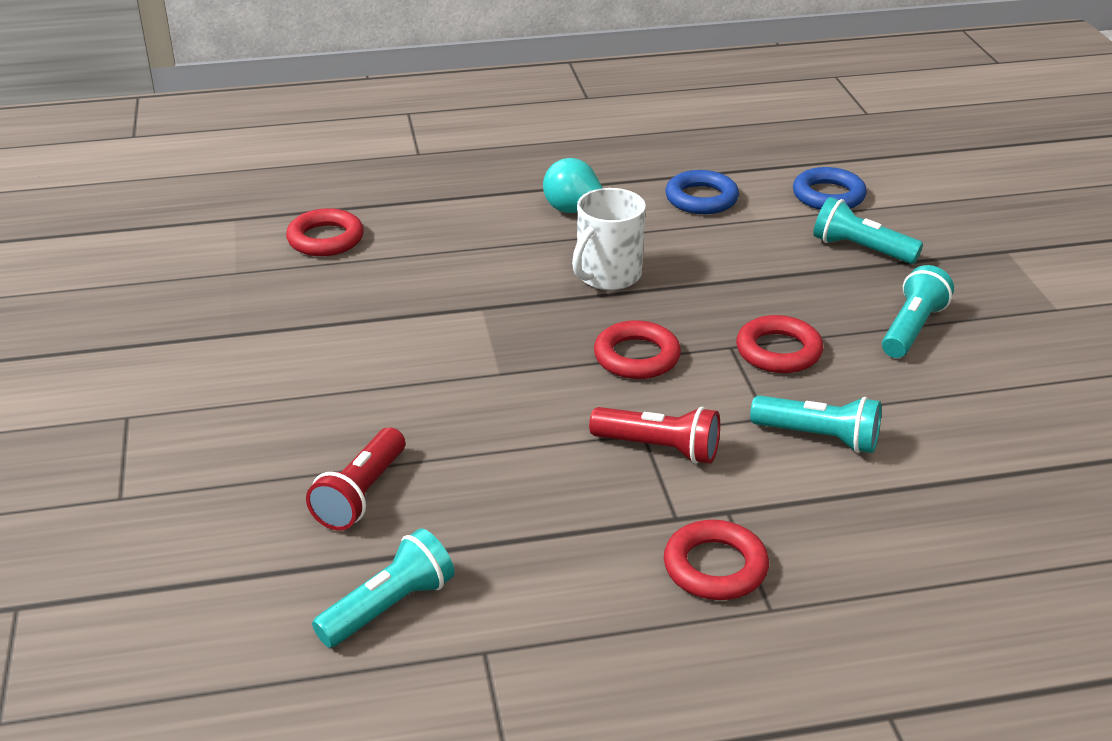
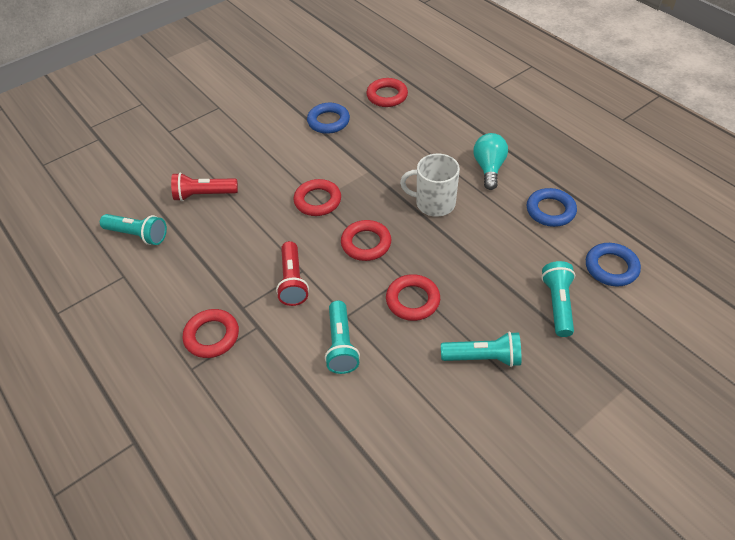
camera: 65 degrees right, 15 degrees up
(320, 309) = (328, 121): none -> blue ring
(501, 374) = (317, 201): none -> red ring

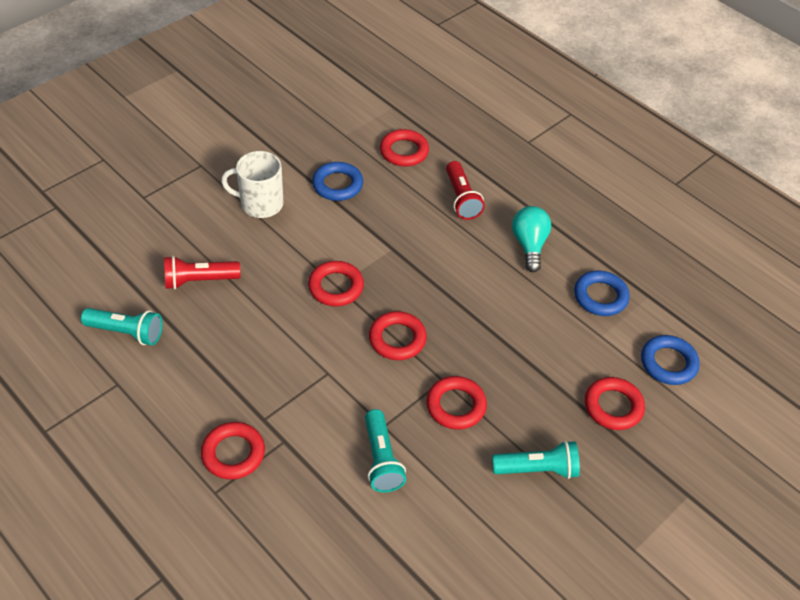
camera: 10 degrees left, 0 degrees up
(293, 281) = (318, 386): red flashlight -> red flashlight (461, 199)
(434, 203) = (470, 289): white mug -> white mug (260, 204)
(557, 304) = (613, 406): turquoise flashlight -> red ring

